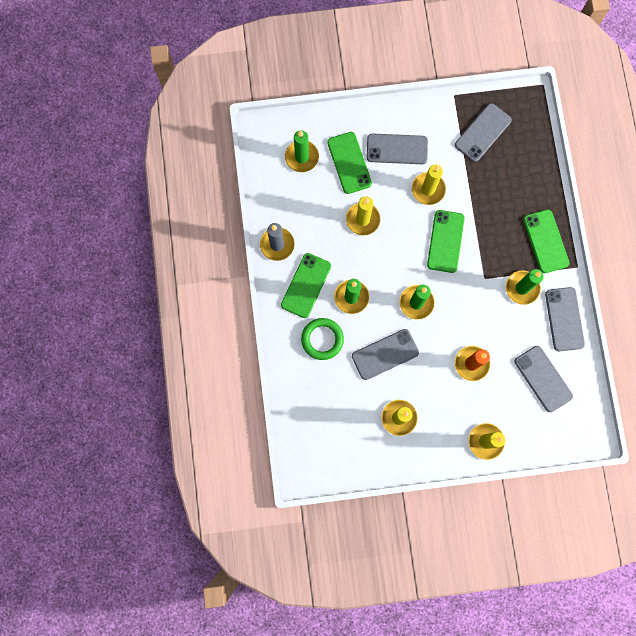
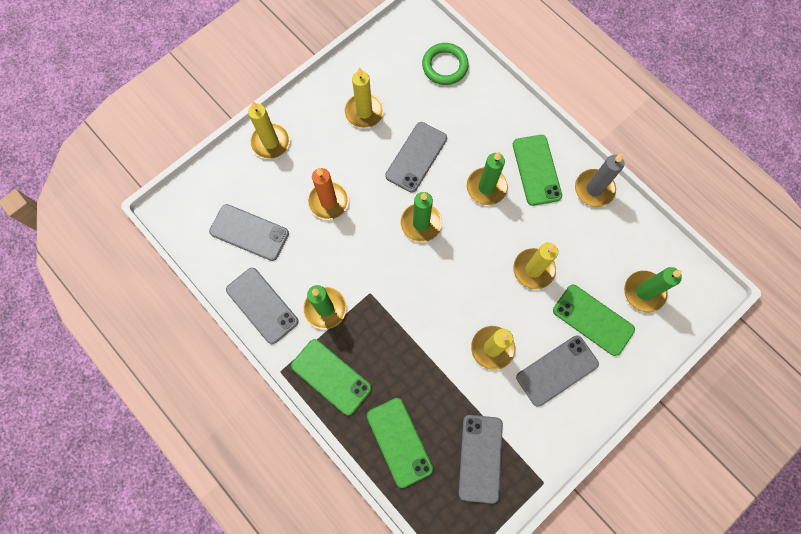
camera: 145 degrees right, 5 degrees down
(322, 339) = (483, 133): green ring -> green ring (445, 66)
(445, 241) = (435, 304): green phone -> green phone (399, 442)

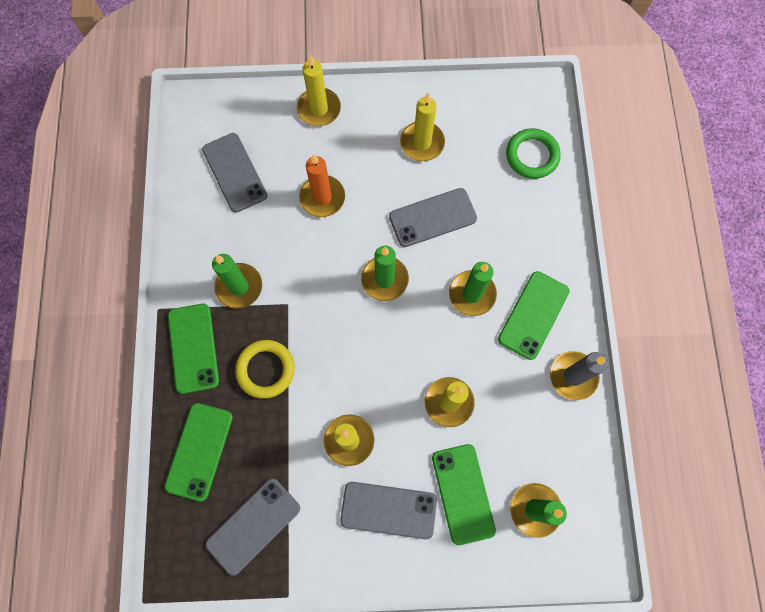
camera: 40 degrees right, 0 degrees up
(262, 305) = (191, 242): grey phone -> none
(395, 349) = (266, 369): none -> yellow ring

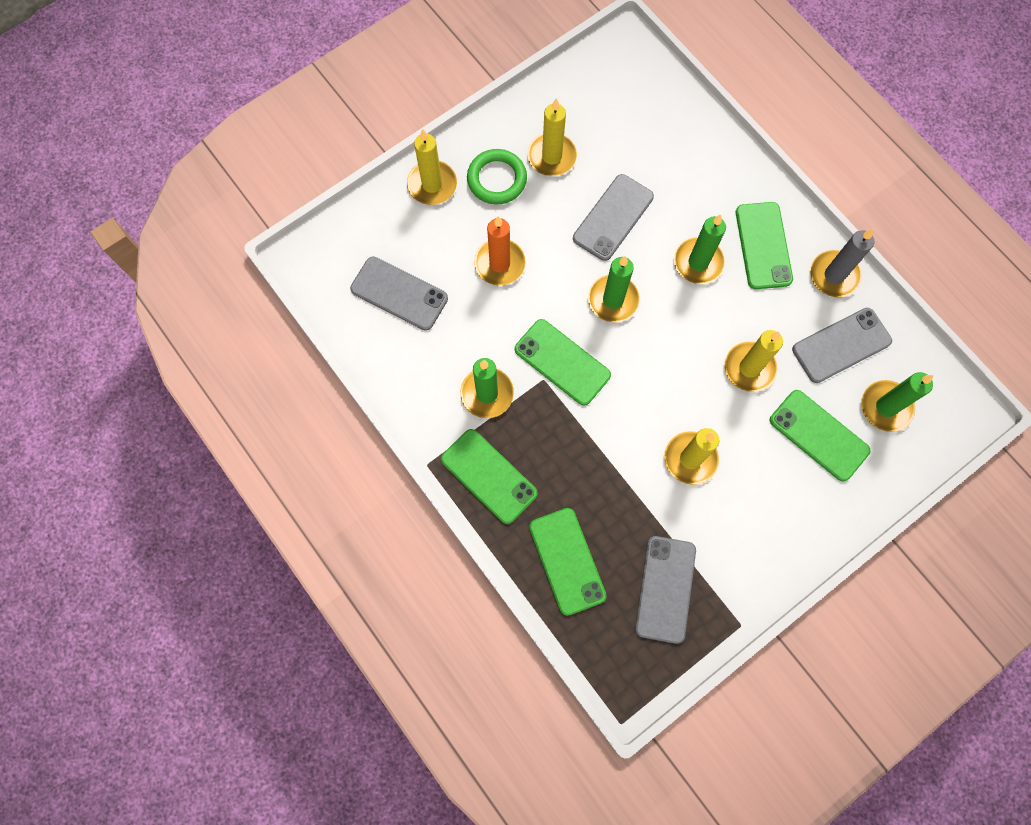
camera: 35 degrees left, 0 degrees up
(266, 369) = (570, 449): yellow ring -> none
(311, 300) = (562, 362): none -> green phone
(388, 510) = (768, 493): grey phone -> grey phone (841, 345)
(532, 156) = (657, 107): green ring -> green ring (497, 179)

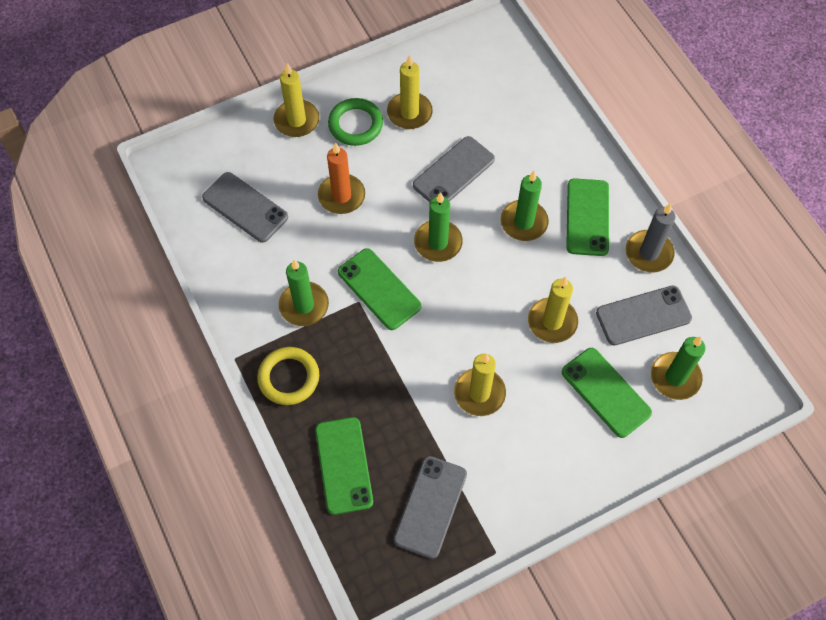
camera: 10 degrees right, 10 degrees down
(489, 476) = (289, 378): green phone -> yellow ring

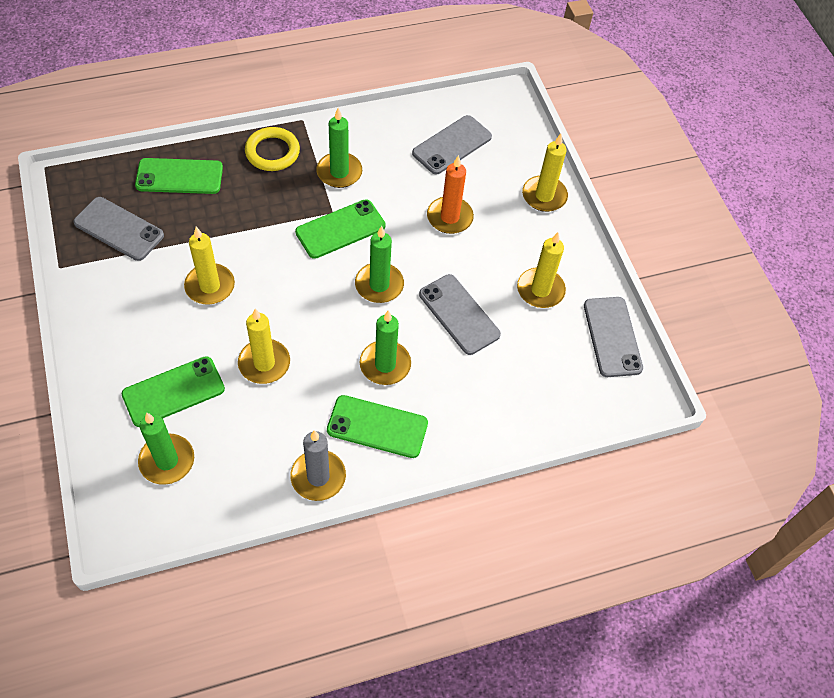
camera: 95 degrees right, 5 degrees down
(355, 124) = (532, 242): green ring -> none
(643, 315) = (245, 450): grey phone -> grey phone (612, 337)

